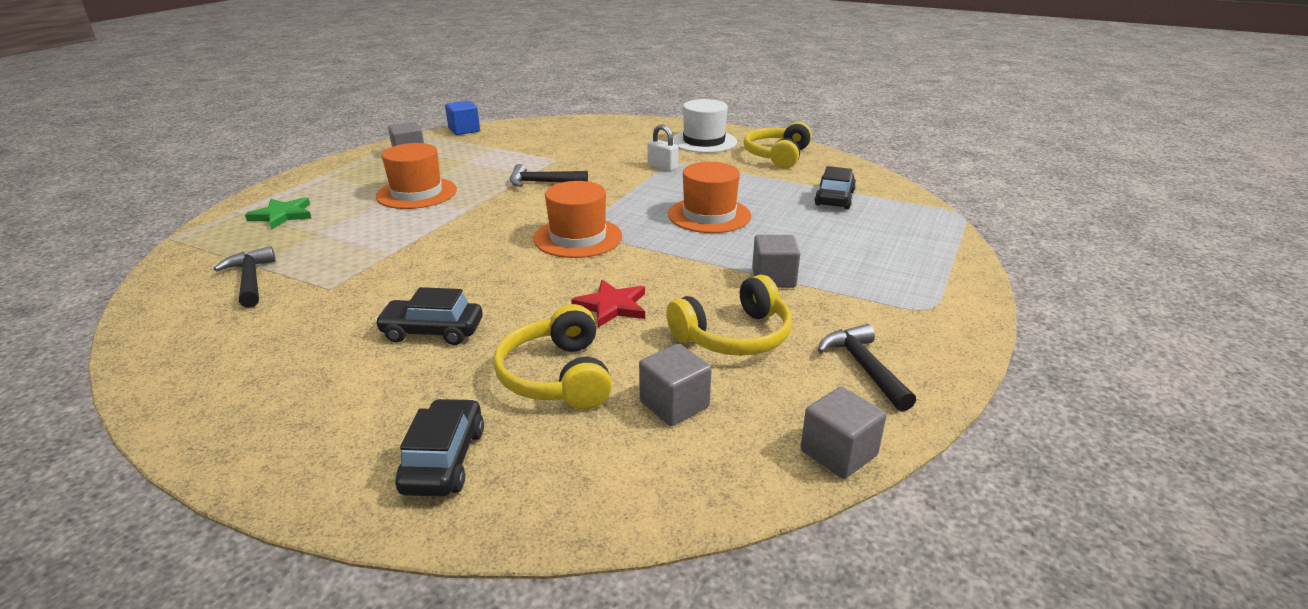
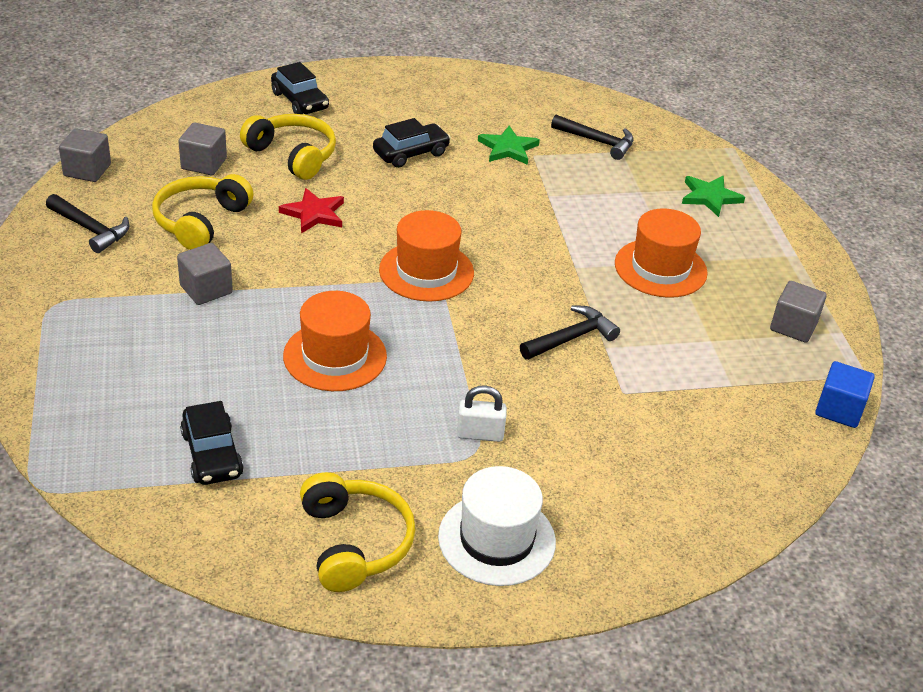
camera: 140 degrees right, 10 degrees up
(336, 302) = (508, 148): none -> green star

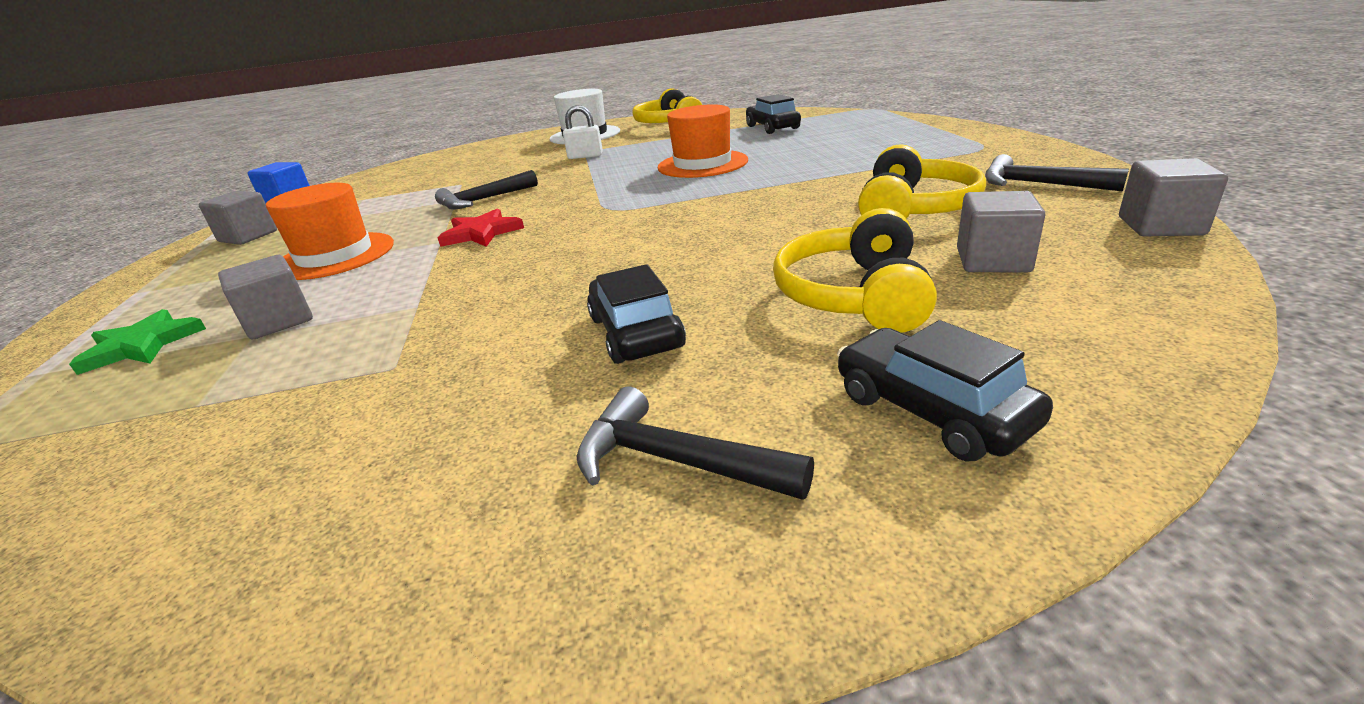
camera: 175 degrees left, 10 degrees down
(206, 289) = (849, 173): grey cube -> grey cube (279, 321)
(293, 155) = (854, 295): yellow headphones -> yellow headphones turned 60 degrees clockwise
(314, 213) = (771, 236): red star -> red star (481, 233)
(411, 153) = (636, 332): black car -> black car turned 105 degrees clockwise
(426, 271) = (618, 215): orange hat -> none
(508, 148) = (437, 373): green star -> none
(597, 142) = (225, 419): black hammer -> black hammer (675, 461)

